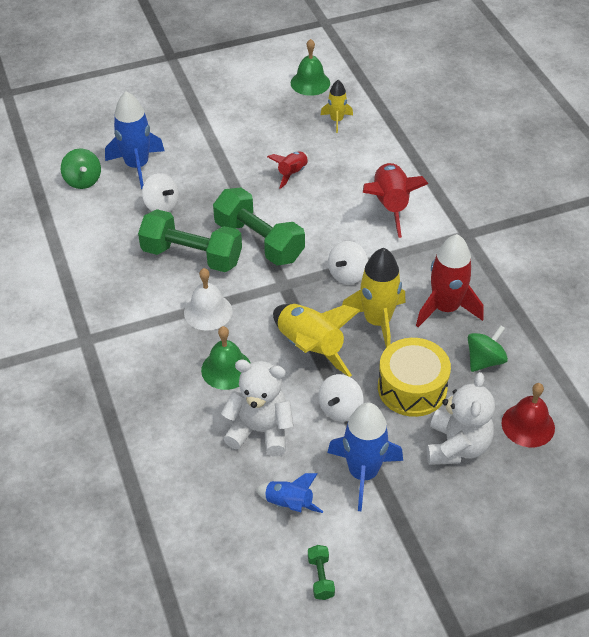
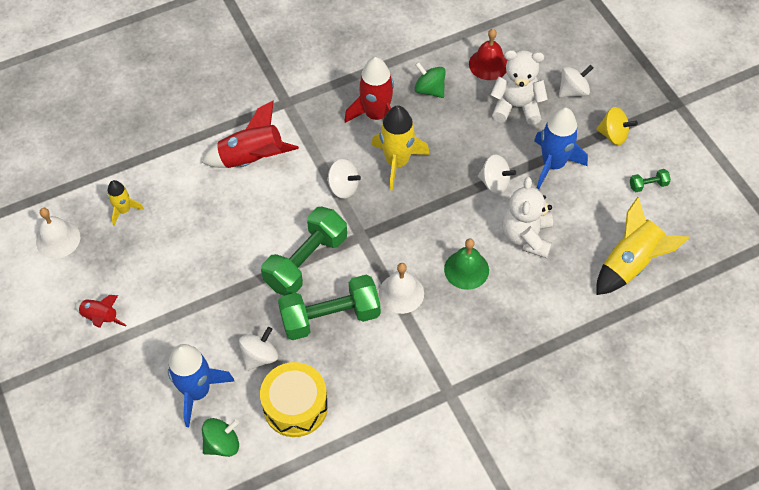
camera: 95 degrees left, 10 degrees up
(192, 256) = (330, 317): green dumbbell -> green dumbbell turned 60 degrees clockwise
(289, 504) = (591, 210): blue rocket -> none
(292, 173) = (207, 243): red rocket -> red rocket (100, 318)
(310, 83) = (58, 239): green bell -> white bell
(310, 348) = (433, 209): yellow rocket -> yellow rocket (630, 264)
(406, 550) = (613, 135): none -> yellow spinning top
(412, 388) = (465, 136): yellow drum -> yellow drum (295, 406)
(483, 515) = (573, 91): none -> white spinning top

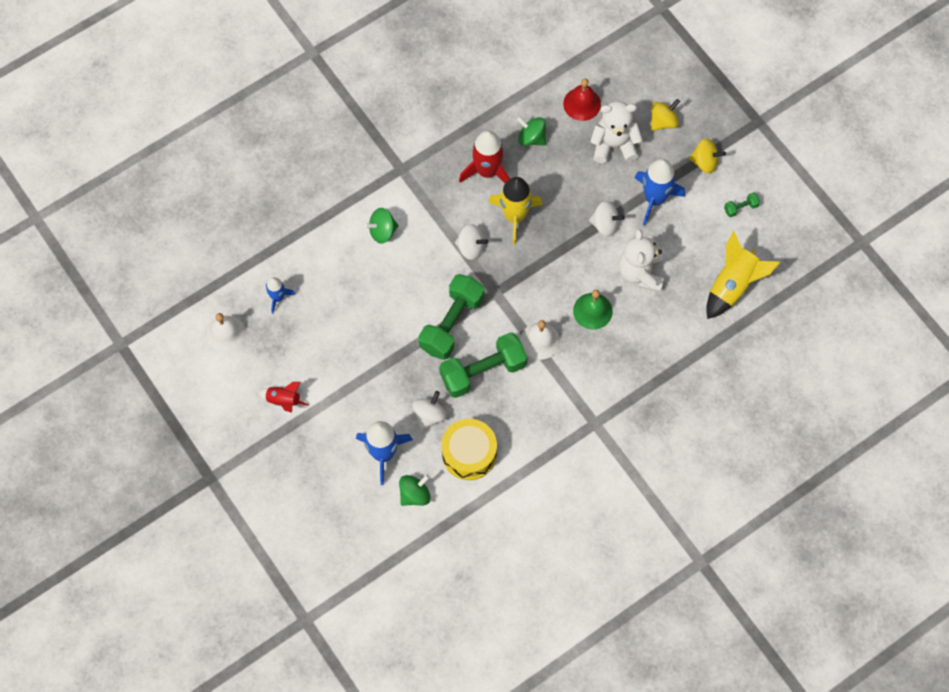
camera: 10 degrees left, 10 degrees up
(124, 210) = (278, 297): yellow rocket -> blue rocket
(252, 159) = (382, 231): red rocket -> green spinning top
(573, 91) = (663, 121): white spinning top -> yellow spinning top

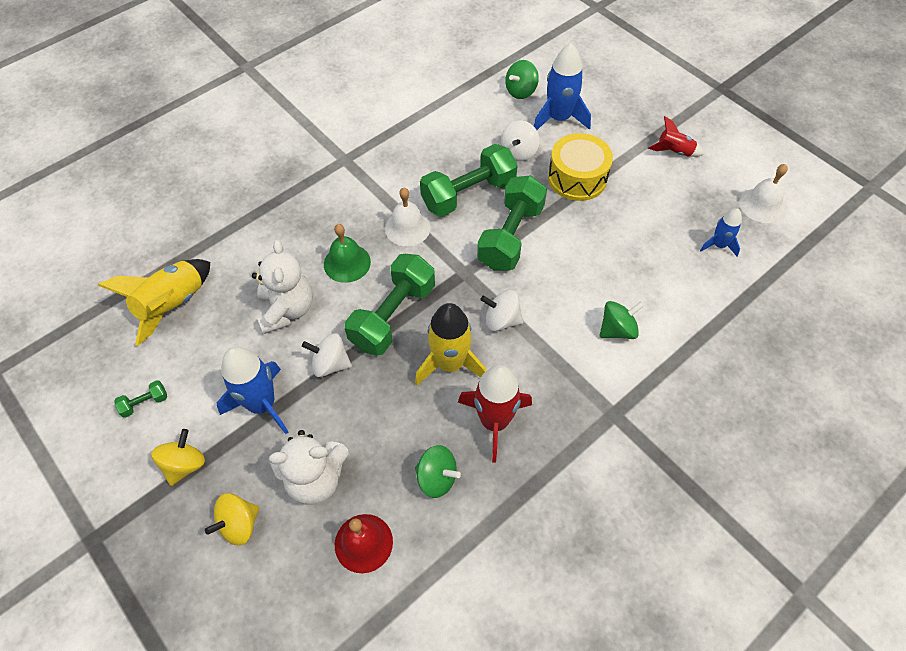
camera: 175 degrees right, 10 degrees down
(469, 454) = (473, 125): yellow drum -> yellow drum (577, 178)
(556, 259) = (393, 315): none -> green dumbbell
(704, 162) = (185, 465): yellow spinning top -> yellow spinning top turned 105 degrees clockwise

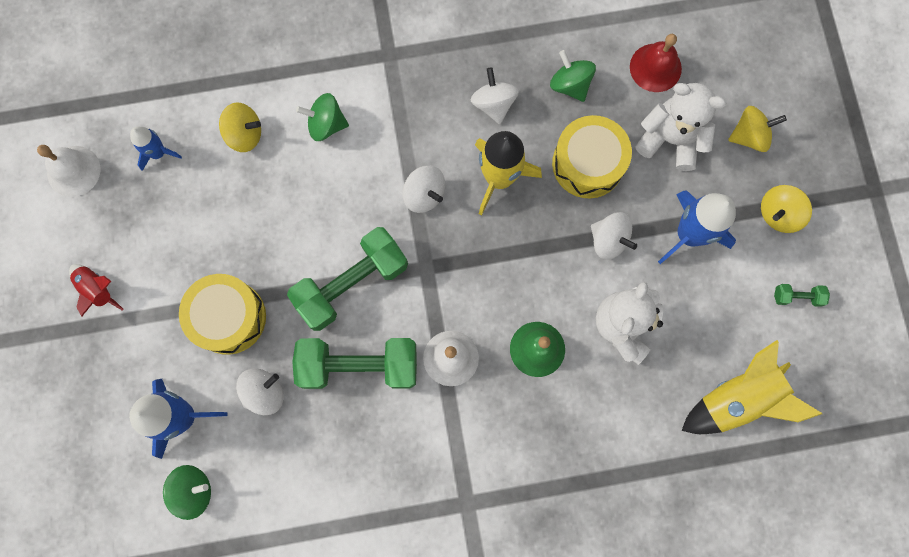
camera: 150 degrees left, 20 degrees up
(381, 415) = (587, 164): none -> yellow drum
(393, 315) = (524, 258): green dumbbell -> none
(494, 421) = (493, 104): red rocket -> white spinning top
(671, 289) = (245, 134): none -> yellow spinning top

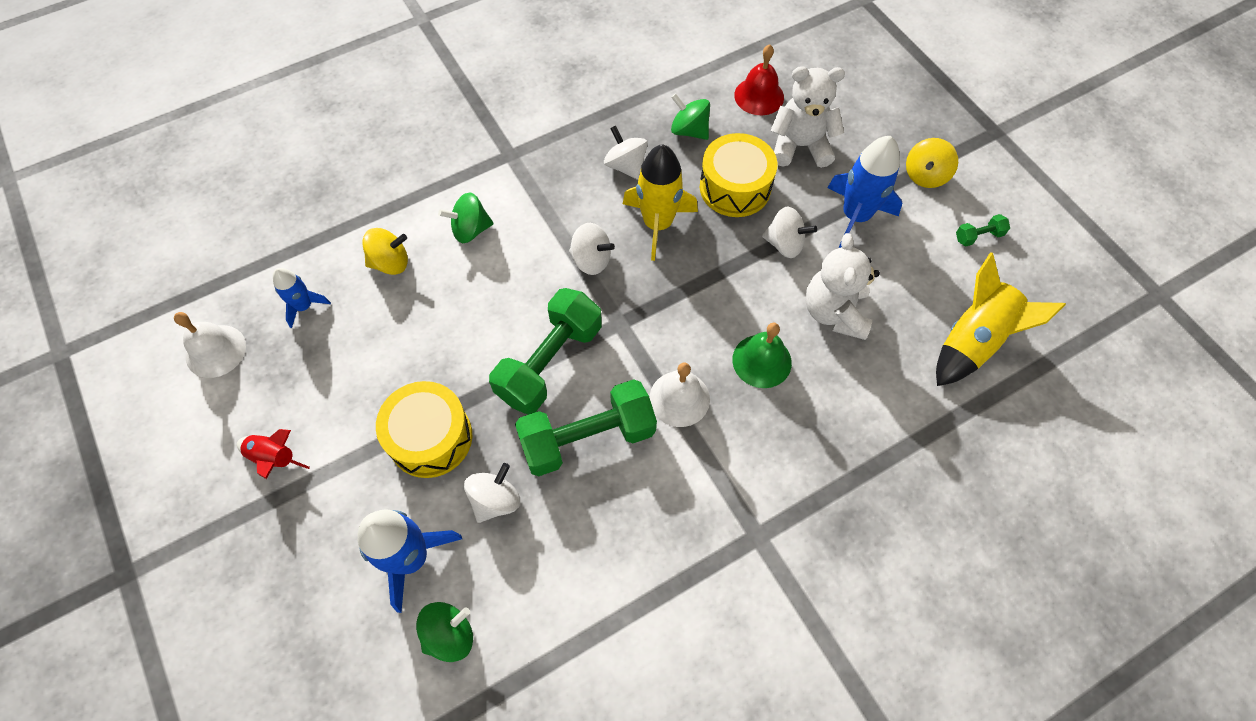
camera: 20 degrees left, 15 degrees down
(749, 136) = (867, 123): yellow spinning top -> none

